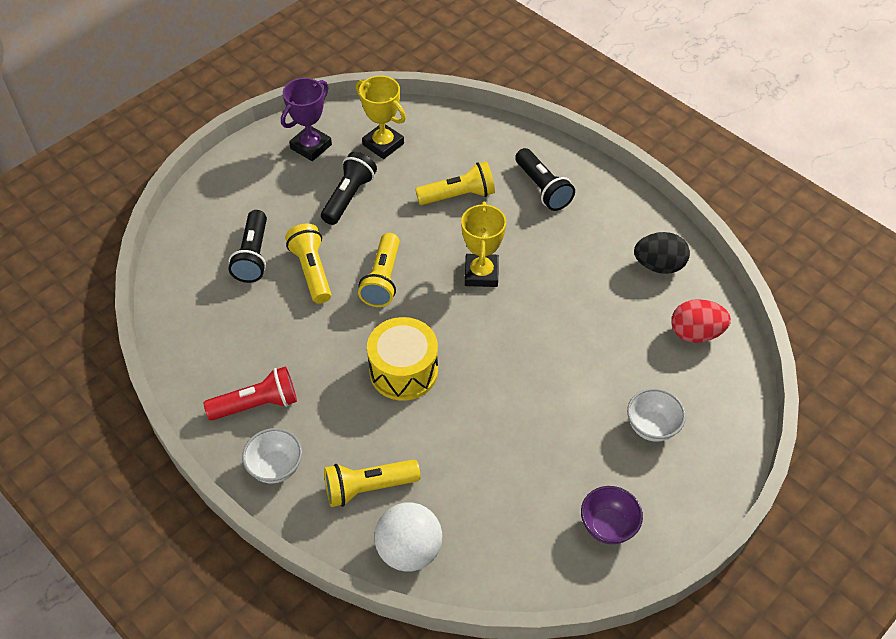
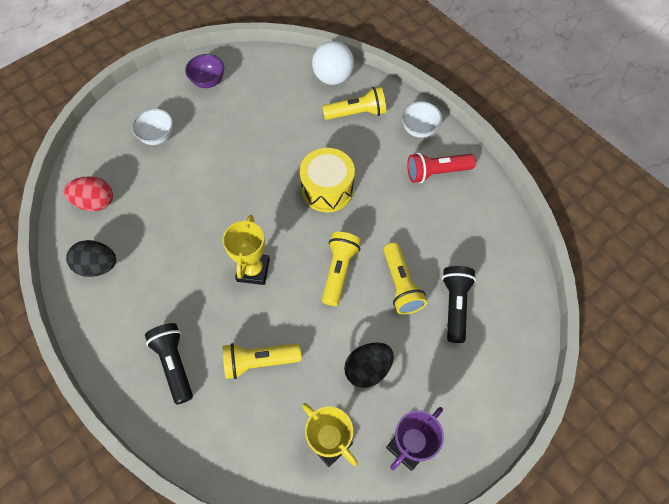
camera: 175 degrees left, 10 degrees up
(349, 197) = (368, 369): black flashlight -> black egg

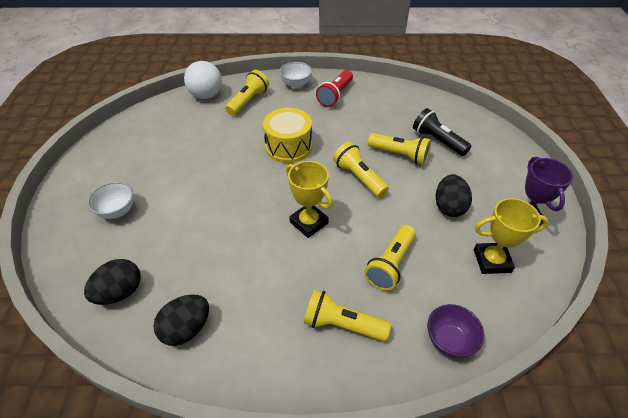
camera: 50 degrees left, 15 degrees down
(95, 202) = (120, 292): red egg -> black egg
(174, 364) = (342, 324): black flashlight -> yellow flashlight
(208, 81) = (114, 154): purple bowl -> purple bowl (449, 340)

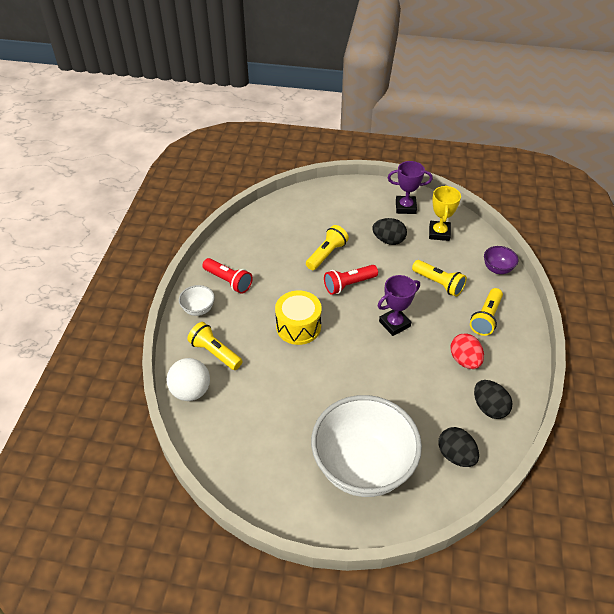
camera: 80 degrees left, 0 degrees up
(117, 211) = (363, 467): white bowl -> white bowl, size x2.47
(261, 298) = (464, 360): none -> red egg
(309, 222) = (394, 324): yellow trophy -> purple trophy
(359, 177) = (349, 284): yellow flashlight -> red flashlight
(438, 141) = (314, 227): black flashlight -> none

